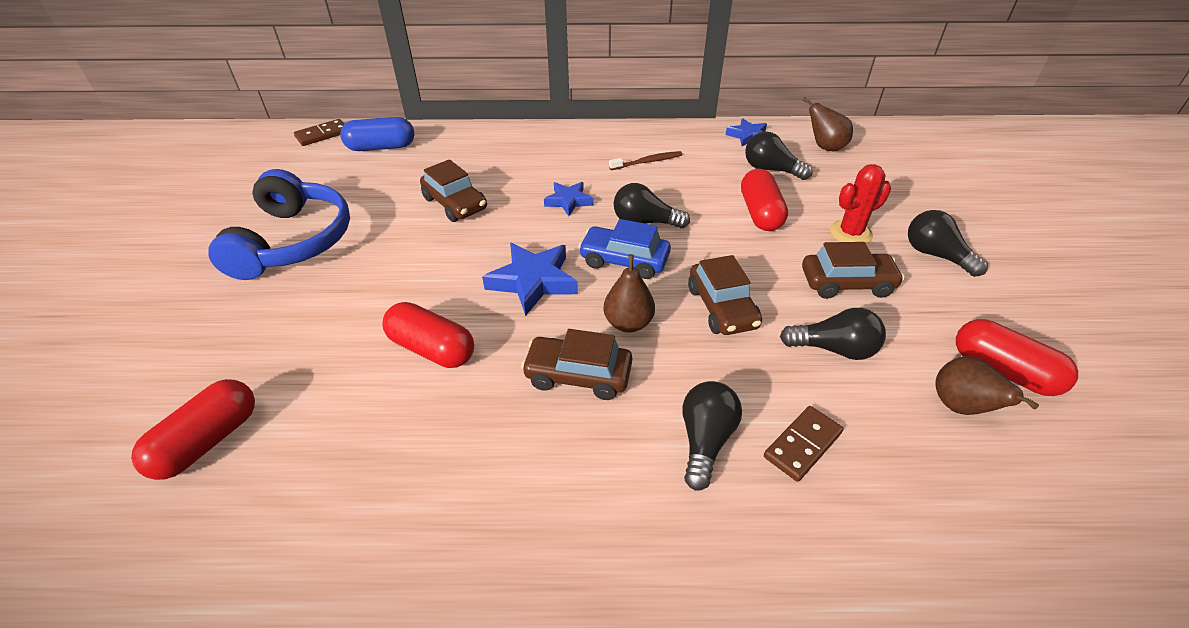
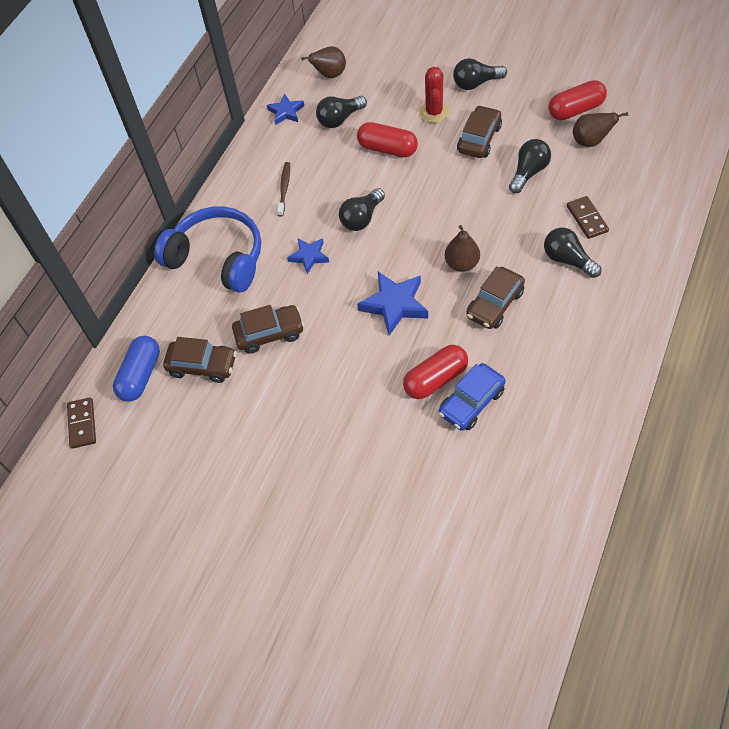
camera: 60 degrees left, 15 degrees up
(207, 441) = (464, 519): red capsule -> none
(293, 241) = (260, 459): blue headphones -> blue headphones (217, 258)
(624, 260) = (399, 245): blue car -> blue car (471, 402)
(722, 308) = (470, 210): brown car -> brown car (202, 366)

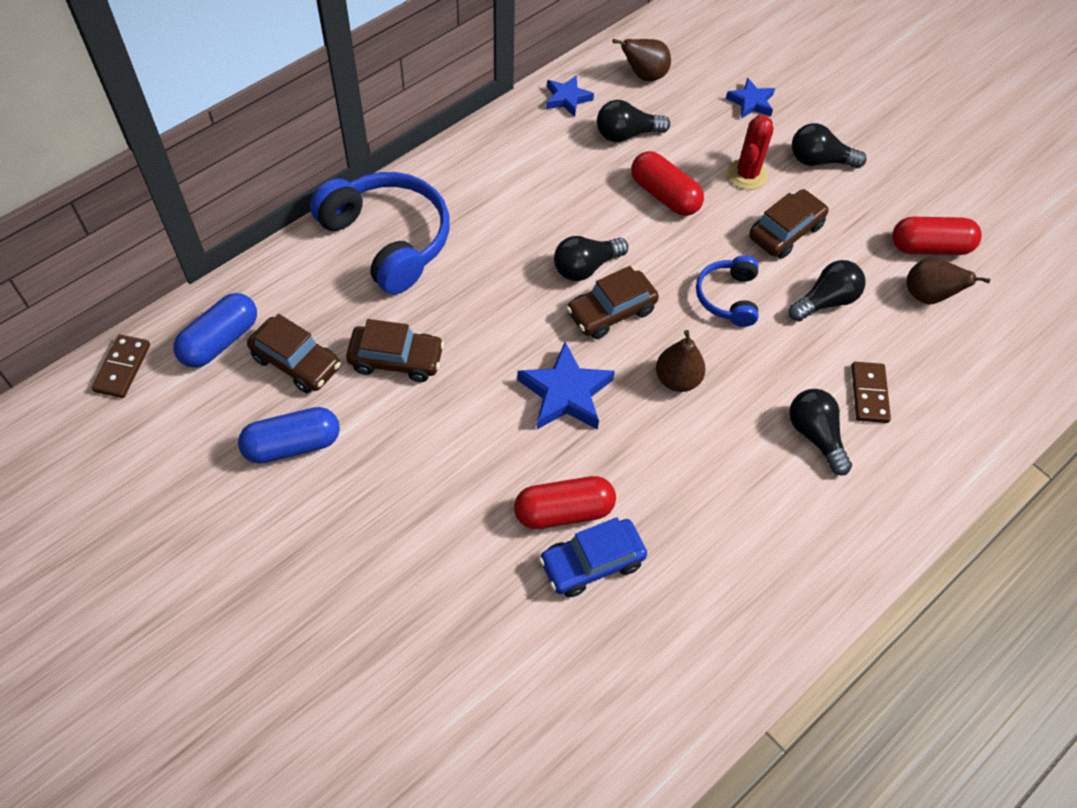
camera: 15 degrees right, 0 degrees up
(232, 420) = (292, 445): none -> blue capsule
(284, 188) = (513, 190): brown toothbrush -> none
(309, 256) = (496, 286): blue star -> blue star (751, 102)
(465, 197) = (728, 297): none -> blue headphones
(494, 304) = (690, 450): brown car -> brown car (611, 312)

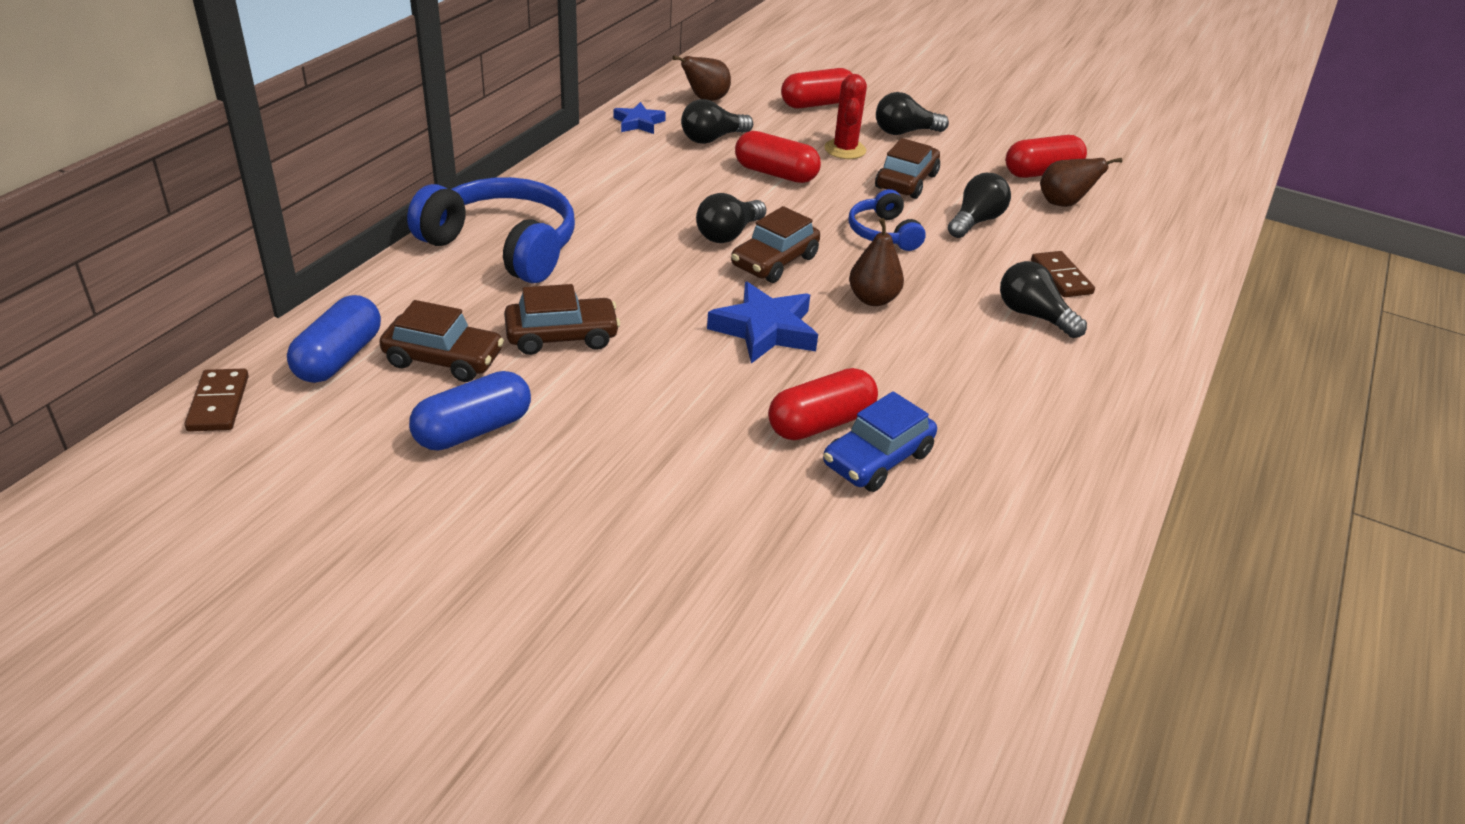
camera: 20 degrees left, 20 degrees down
(751, 102) = (817, 104): blue star -> red capsule

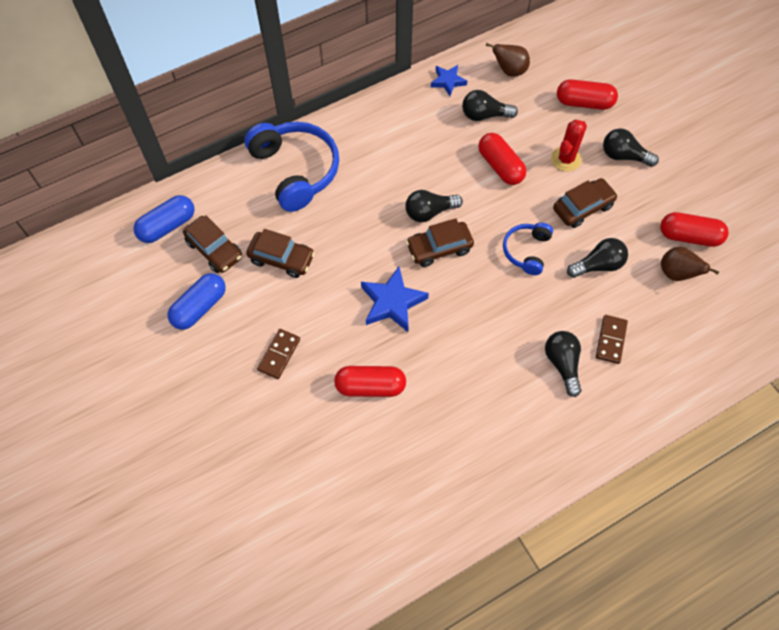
camera: 35 degrees right, 25 degrees up
(219, 403) = (100, 235): brown domino -> brown domino (279, 354)
(473, 430) = (199, 307): blue capsule -> blue capsule turned 45 degrees counterclockwise
(873, 299) = (473, 306): brown pear -> none
(877, 459) = (380, 426): blue car -> none

